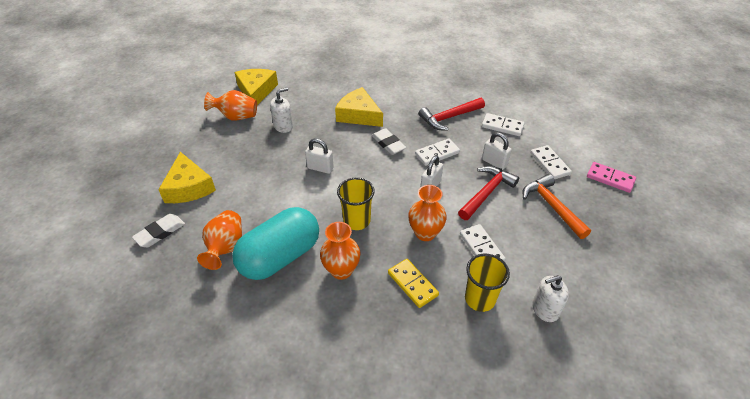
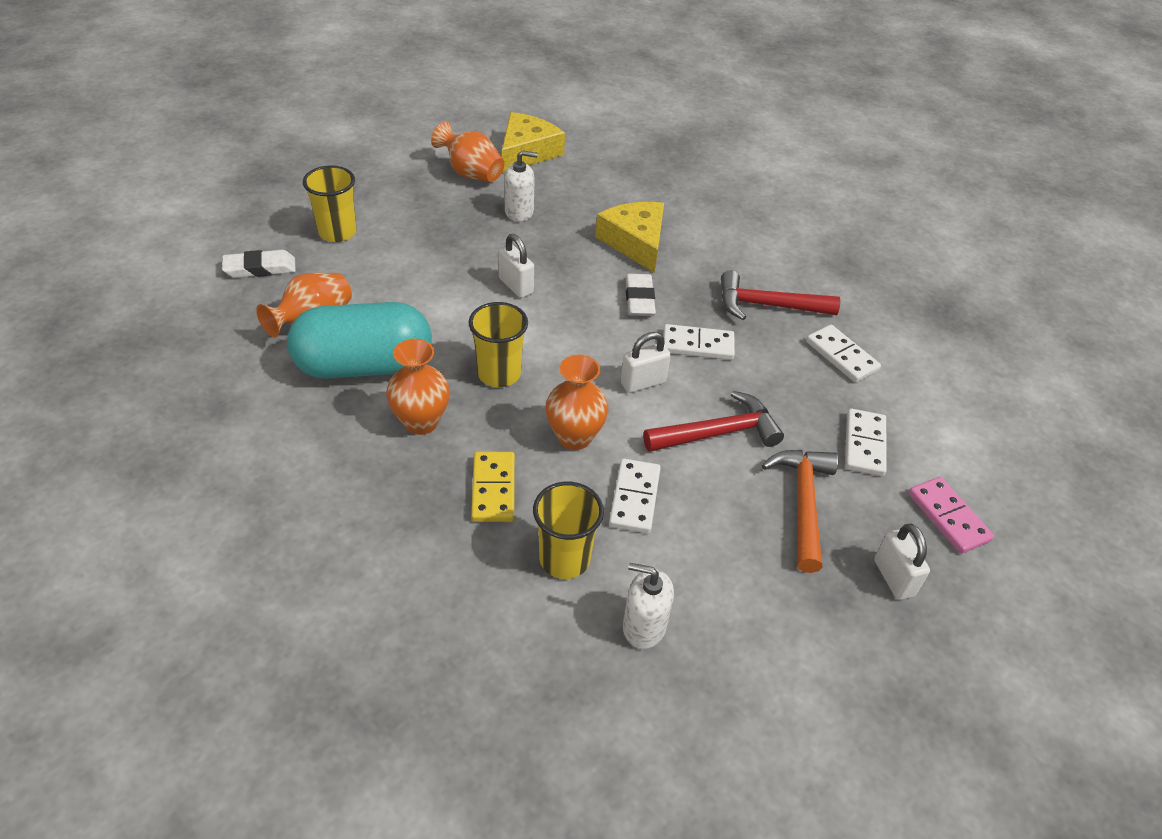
camera: 30 degrees right, 0 degrees up
(188, 187) = (337, 232): yellow cheese -> yellow cup
(494, 162) = (773, 399): white padlock -> white padlock (893, 578)

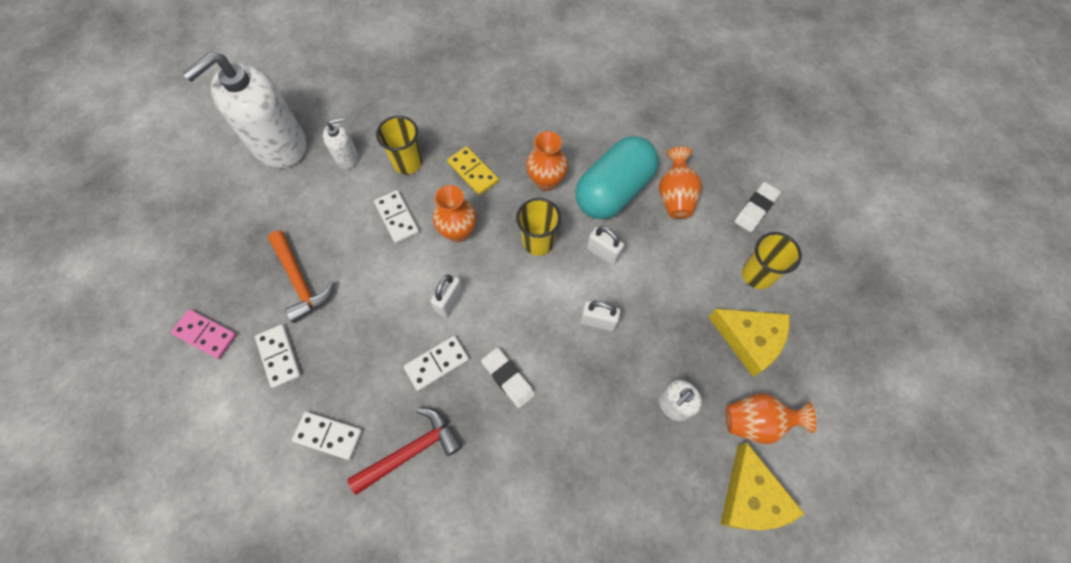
camera: 145 degrees right, 20 degrees up
(635, 242) = (560, 444): yellow cheese -> yellow cheese (749, 340)
(718, 433) = (377, 296): red hammer -> none
(737, 724) = (279, 145): none -> white soap dispenser
(893, 578) = (228, 268): white padlock -> white padlock (603, 253)

